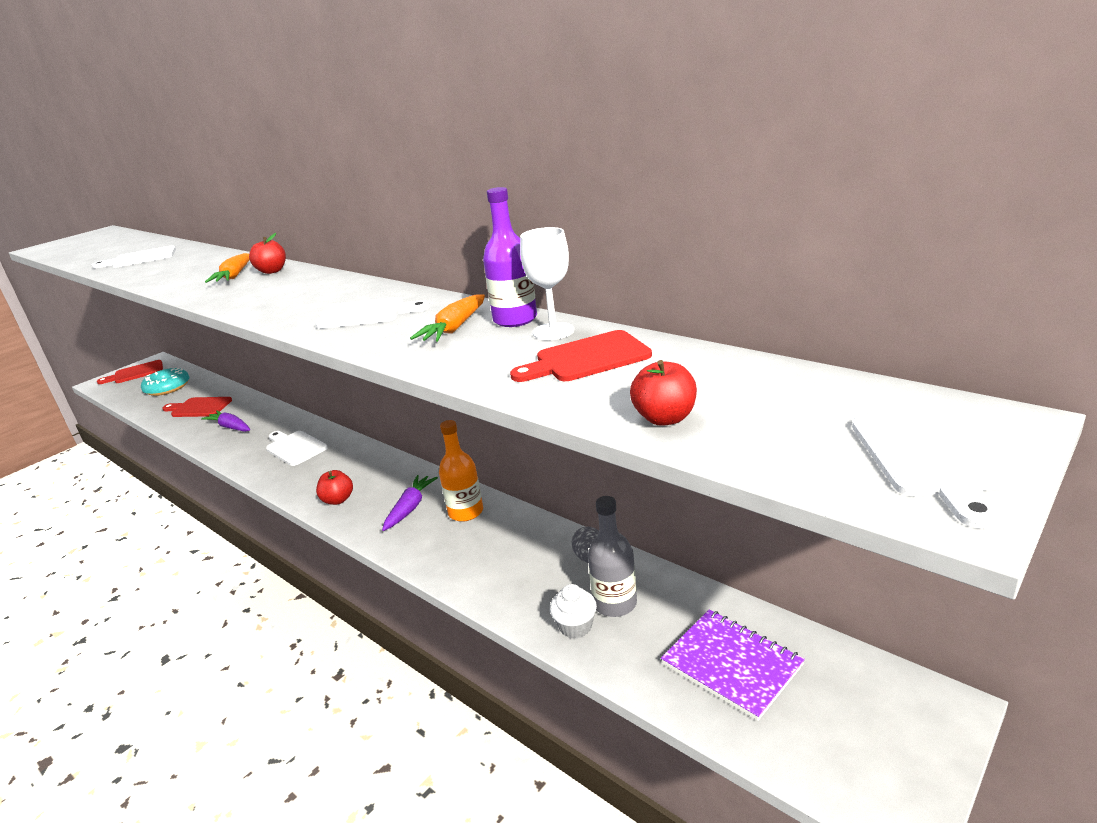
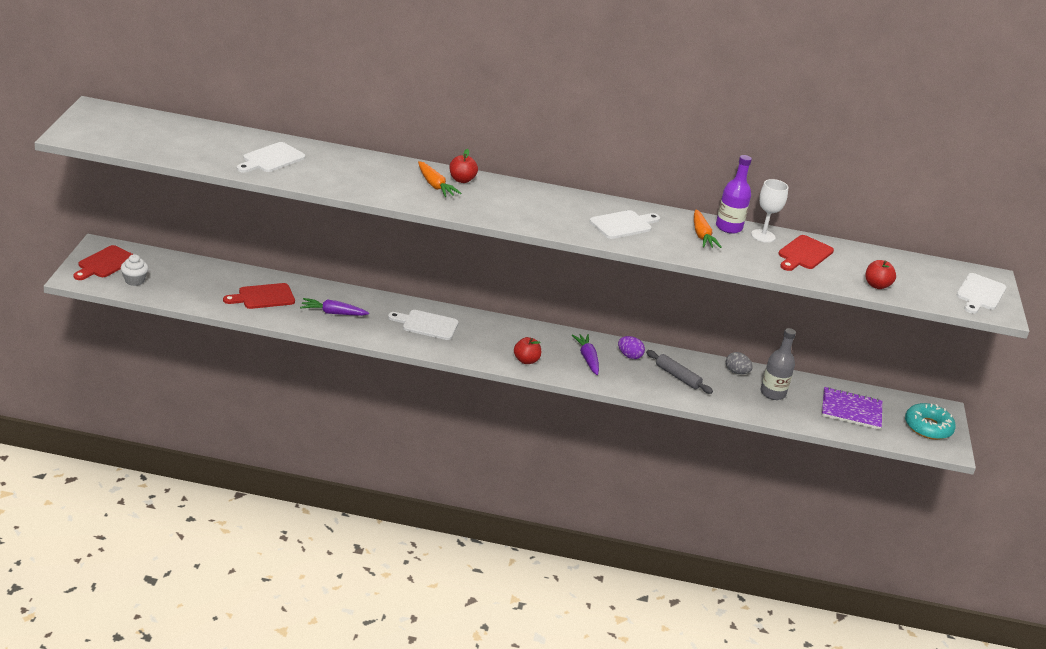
camera: 40 degrees left, 5 degrees up
(167, 388) = (183, 278): turquoise donut -> turquoise donut (928, 427)
(466, 512) = (629, 356): orange bottle -> purple egg
(496, 551) = (677, 377): none -> grey rolling pin
(575, 626) = (764, 408): white cupcake -> white cupcake (134, 280)
(928, 457) = (980, 294): white cutting board -> white cutting board turned 60 degrees clockwise

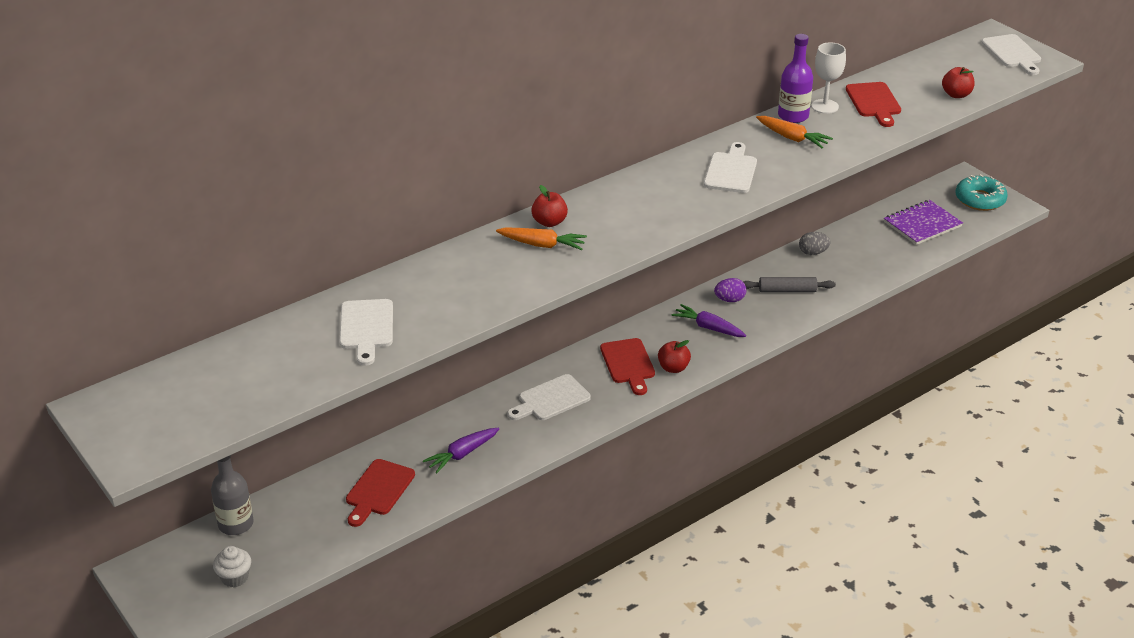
camera: 40 degrees left, 5 degrees up
(105, 263) = (173, 584): red cutting board -> red cutting board (628, 364)
(772, 393) = (861, 251): grey bottle -> grey bottle (236, 524)

